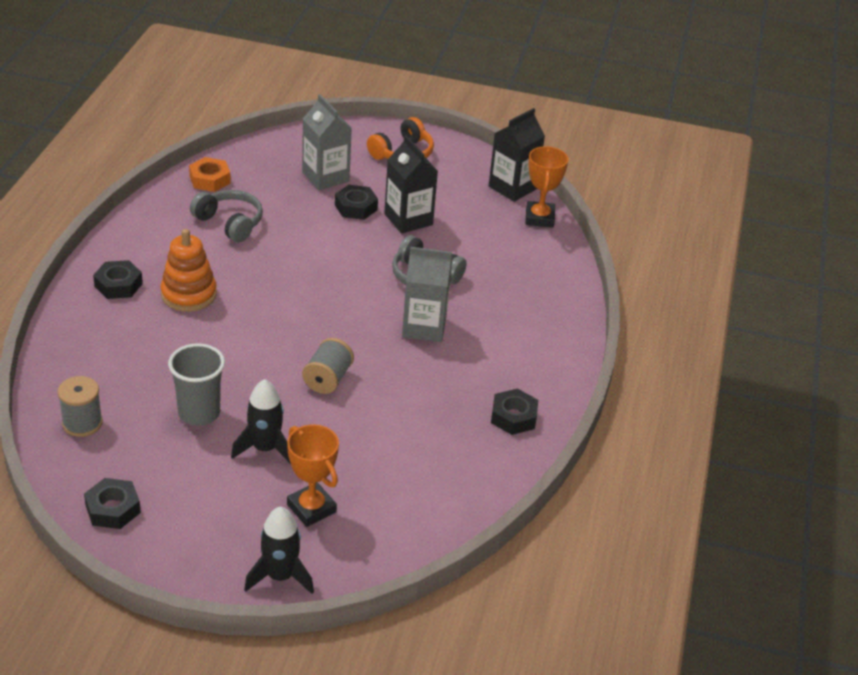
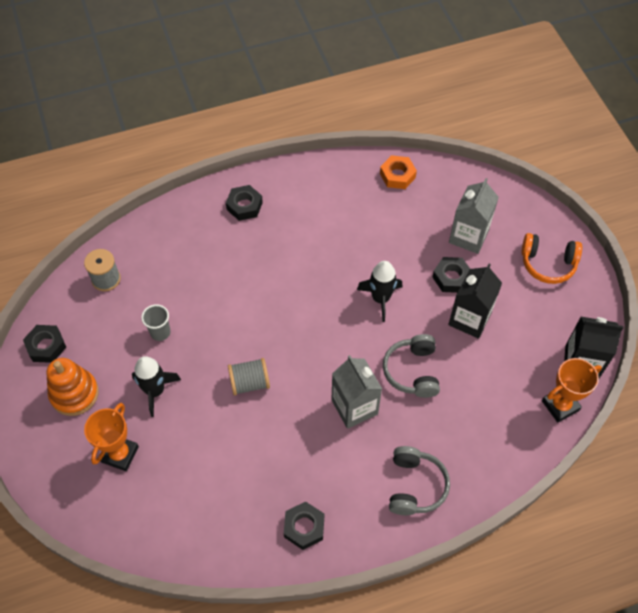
camera: 60 degrees right, 20 degrees up
(189, 294) = (268, 248): orange stacking toy -> orange stacking toy (74, 394)
(199, 413) = (160, 332): grey cup -> grey cup, size x0.64
(229, 223) = (361, 218): grey headphones -> grey headphones (415, 486)
(280, 576) = (49, 475): black rocket -> black rocket (380, 299)

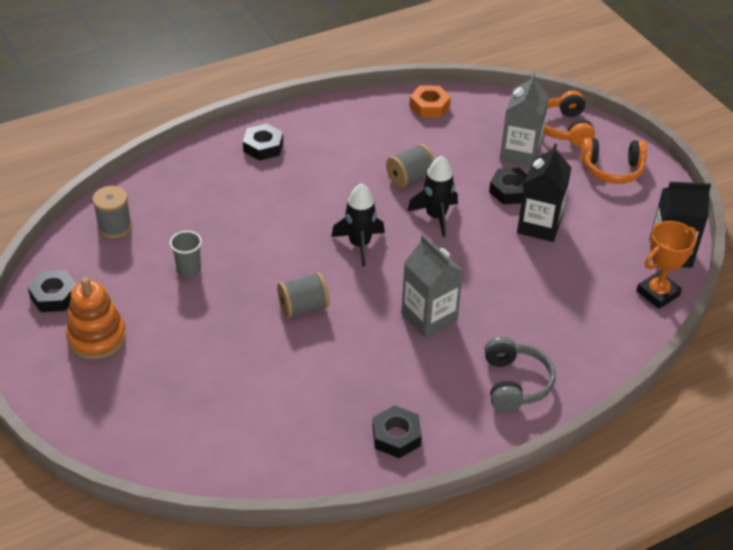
camera: 10 degrees left, 15 degrees down
(120, 454) = (163, 390): orange trophy -> none
(155, 391) = (194, 325): black rocket -> black rocket (359, 244)
(365, 254) = (410, 178): none -> grey spool
(412, 371) = (487, 278): grey headphones -> none
(513, 212) = (564, 128): none -> orange headphones

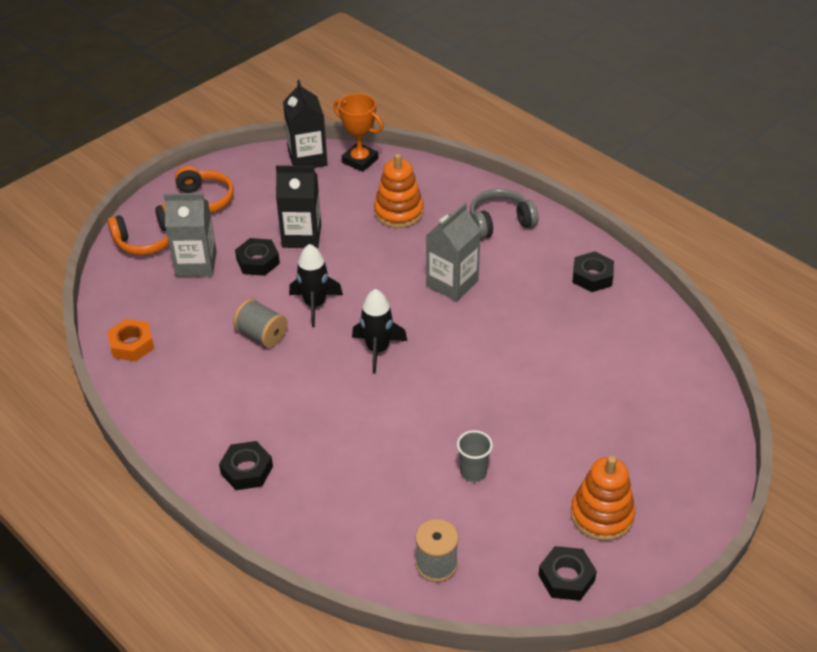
camera: 105 degrees left, 0 degrees up
(303, 307) = (481, 369): grey spool -> none
(557, 304) = (398, 212): none -> orange stacking toy

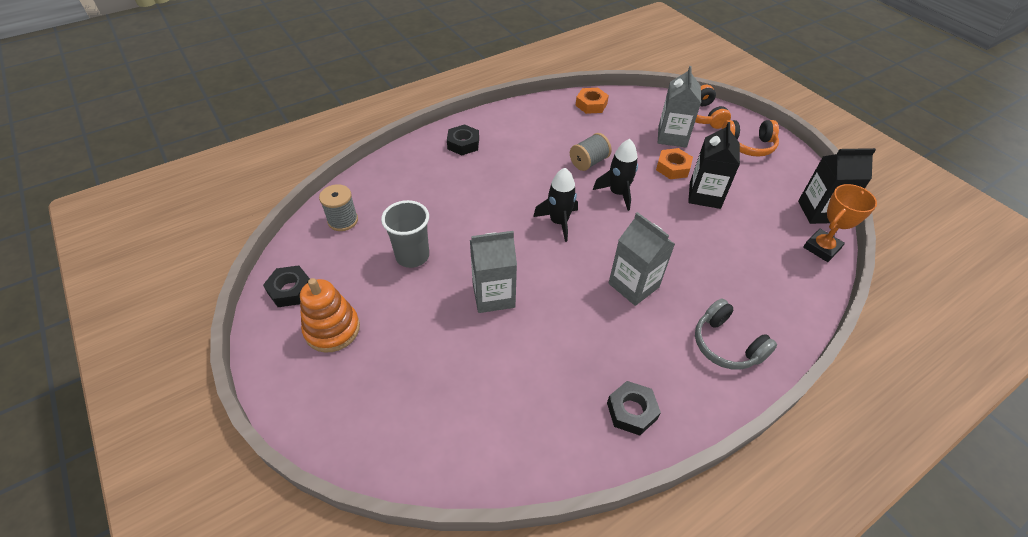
camera: 100 degrees right, 5 degrees up
(258, 261) = (672, 168): black nut -> orange nut
(398, 212) = (740, 264): orange stacking toy -> none
(473, 472) = (412, 256): grey cup -> grey cup, size x1.57
(500, 222) = (726, 344): grey headphones -> grey headphones turned 150 degrees clockwise
(504, 387) = (493, 295): none -> grey carton

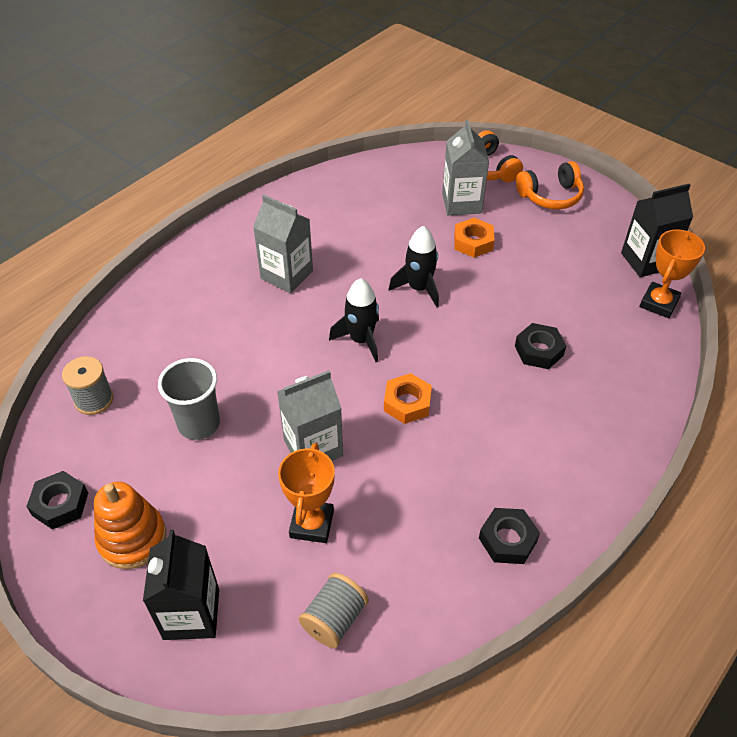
camera: 15 degrees left, 0 degrees up
(463, 144) = (212, 265): black nut -> black nut (539, 350)
(472, 354) = (312, 524): none -> orange trophy
(588, 162) = (373, 256): grey spool -> grey spool (334, 619)
(591, 104) = (354, 180): orange nut -> orange nut (407, 403)
(633, 285) = (469, 396): grey carton -> grey carton (287, 275)
(704, 195) = (518, 269): black carton -> black carton (191, 614)
(726, 344) = (587, 439): grey headphones -> none

